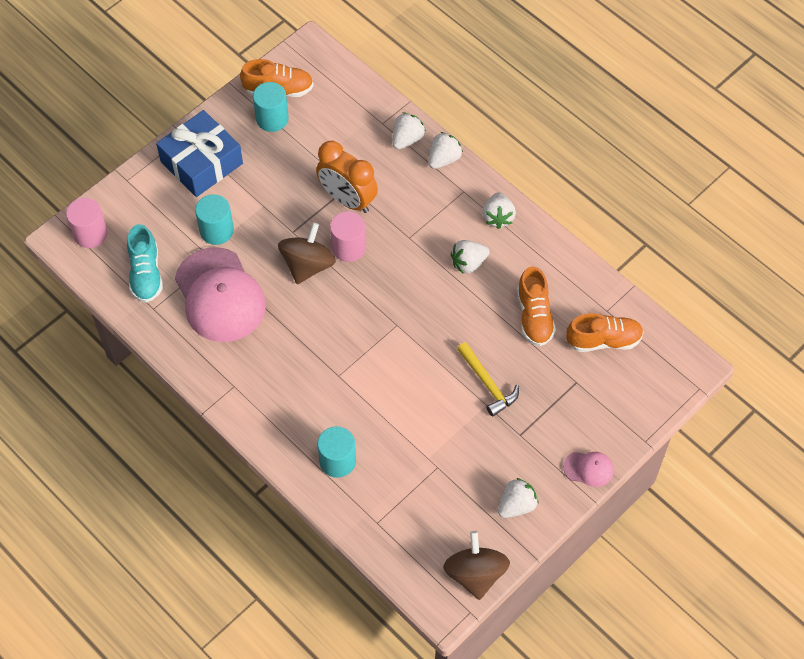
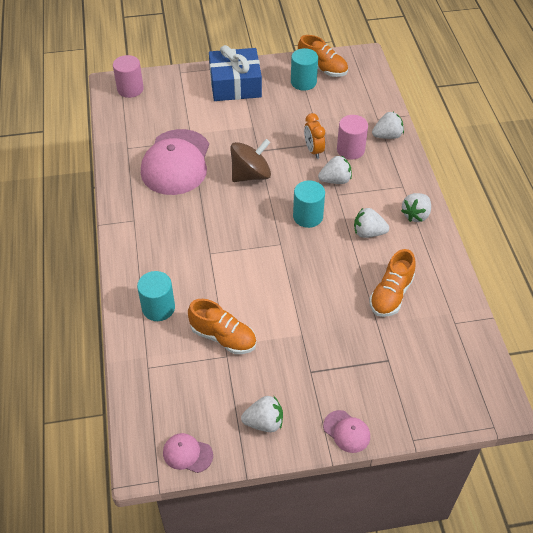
camera: 35 degrees right, 10 degrees down
(146, 274) = (142, 127): turquoise shoe -> none
(216, 230) = (209, 125): turquoise cylinder -> turquoise cylinder (308, 216)
(347, 199) = (313, 150): orange clock -> orange clock, size x0.61
(348, 247) = (288, 179): pink cylinder -> pink cylinder (350, 150)
(444, 159) = (404, 160): white strawberry -> white strawberry (335, 180)
(475, 574) = (187, 454): brown spinning top -> pink cap
(488, 384) = (315, 321): yellow hammer -> none
(603, 340) = (435, 343): orange shoe -> orange shoe (223, 337)

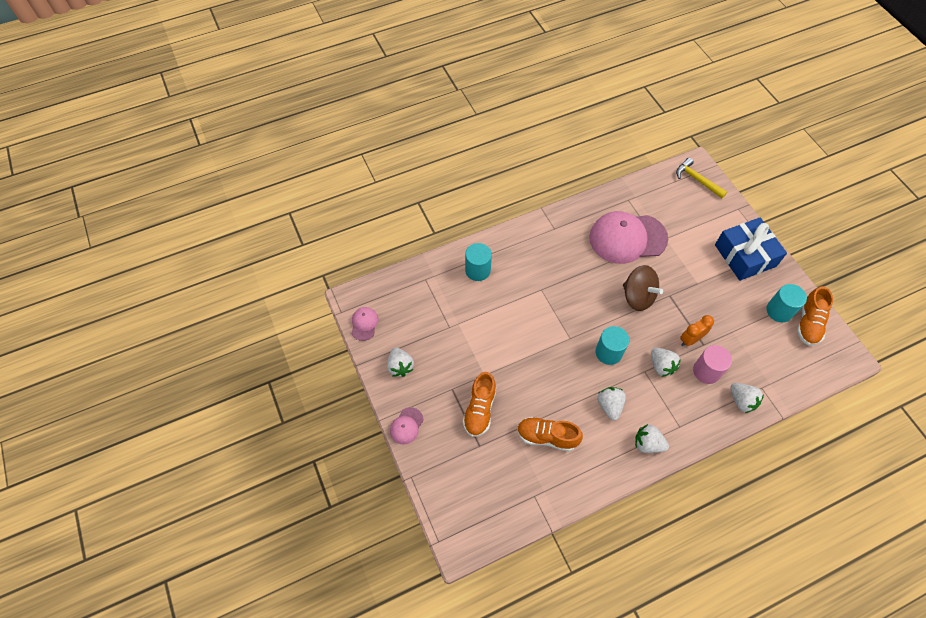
camera: 75 degrees right, 10 degrees up
(130, 89) = (697, 180): pink cylinder -> yellow hammer
(223, 337) = (465, 320): orange shoe -> orange shoe (479, 410)

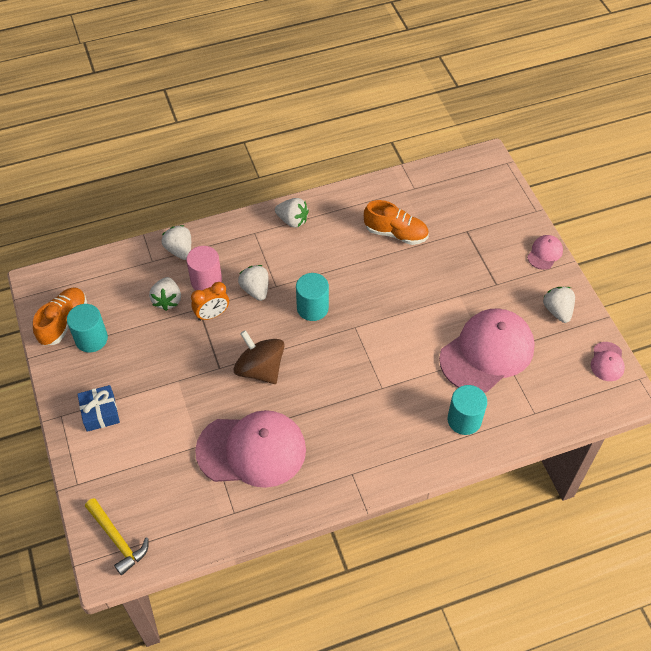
camera: 175 degrees left, 5 degrees down
(460, 324) = (487, 352): none -> pink cap
(479, 410) = (465, 262): orange shoe -> none
(609, 406) = (324, 256): white strawberry -> white strawberry (167, 300)
(745, 255) = (100, 412): blue gift -> blue gift, size x0.56

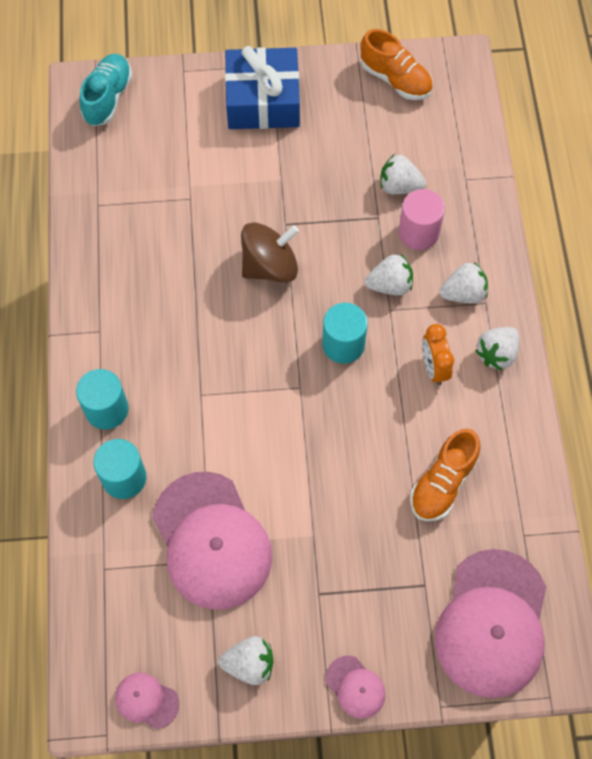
camera: 105 degrees right, 10 degrees up
(91, 339) = (364, 103): turquoise cylinder -> turquoise cylinder (106, 409)
(100, 412) = (263, 100): blue gift -> blue gift, size x1.80
(117, 539) = (108, 98): yellow hammer -> turquoise shoe
(179, 250) = (475, 211): white strawberry -> white strawberry (463, 293)
(212, 314) = (364, 230): orange clock -> orange clock (434, 368)
(251, 450) = (165, 236): pink cap -> pink cap (492, 623)

